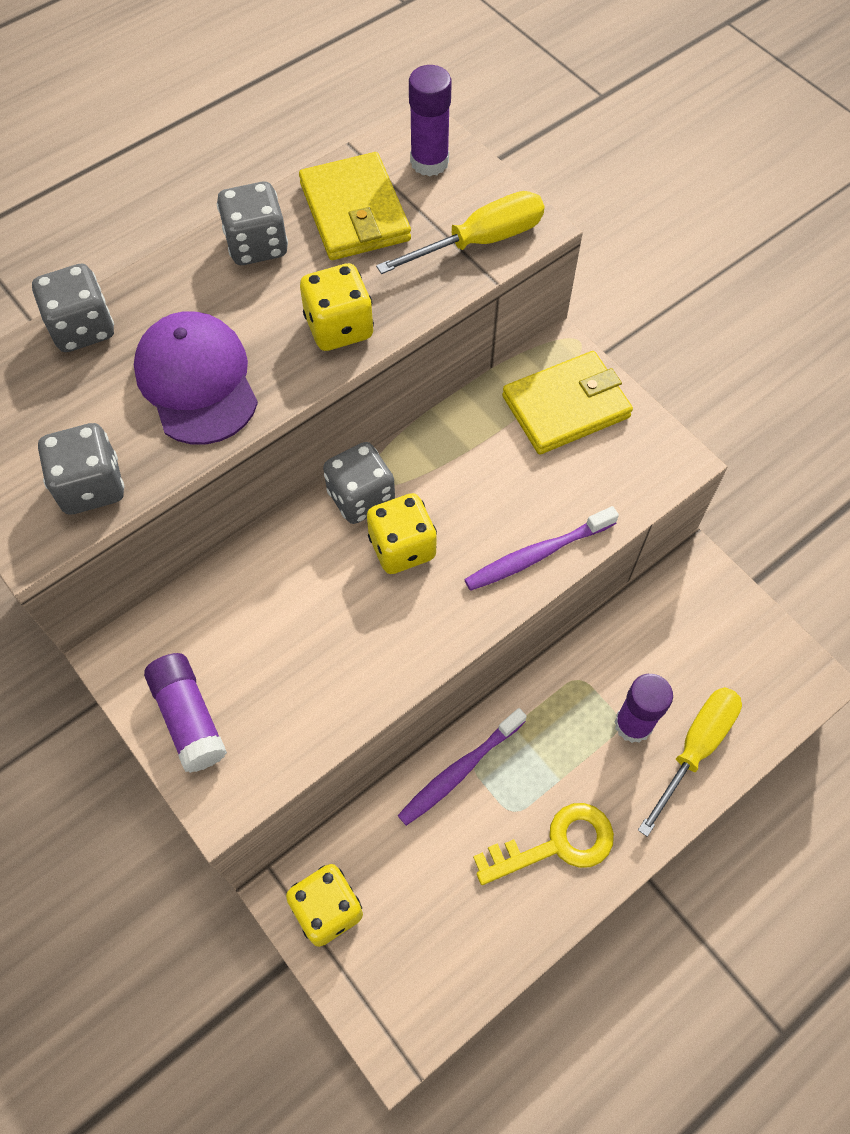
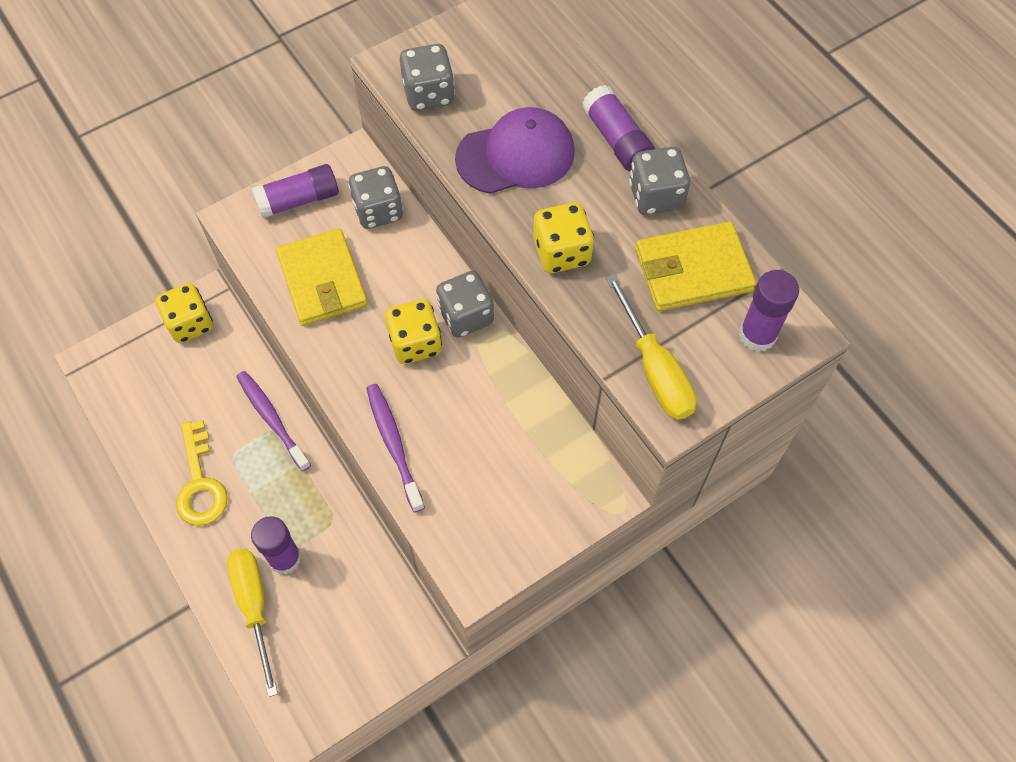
camera: 95 degrees right, 0 degrees up
(83, 328) = (574, 83): grey dice -> grey dice (378, 211)
(175, 282) = (617, 140): none -> purple glue stick
(566, 407) = (544, 489): yellow wallet -> yellow wallet (322, 280)
(695, 748) = (254, 606): yellow screwdriver -> yellow screwdriver turned 150 degrees counterclockwise

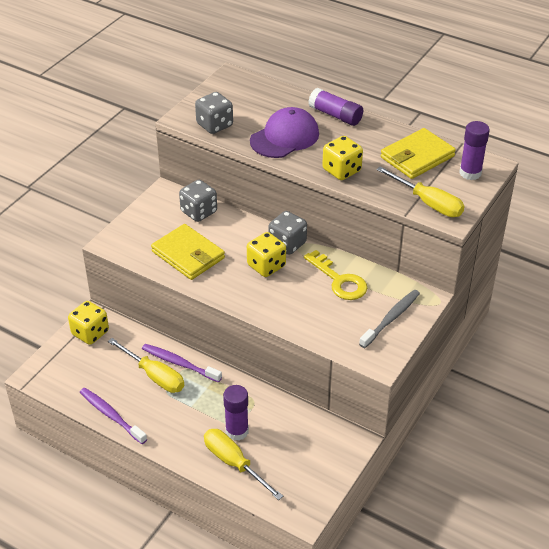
camera: 25 degrees left, 20 degrees down
(200, 483) = (154, 413): yellow key -> yellow key (339, 280)
(231, 425) = (154, 376): none -> yellow screwdriver
(299, 200) = (145, 222): purple glue stick -> none
(394, 444) = (288, 317): purple toothbrush -> purple toothbrush (111, 415)
(534, 510) = (391, 318): none -> grey toothbrush
(656, 196) = (374, 132): grey dice -> none

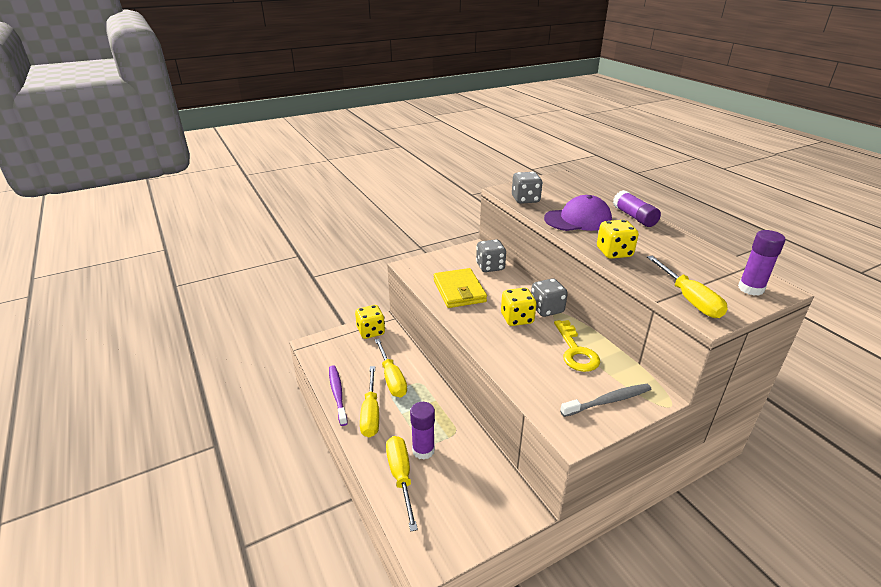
camera: 30 degrees right, 10 degrees down
(161, 419) = (371, 413): none -> yellow screwdriver
(179, 363) = (417, 377): purple toothbrush -> none
(417, 157) = (697, 262): yellow wallet -> none

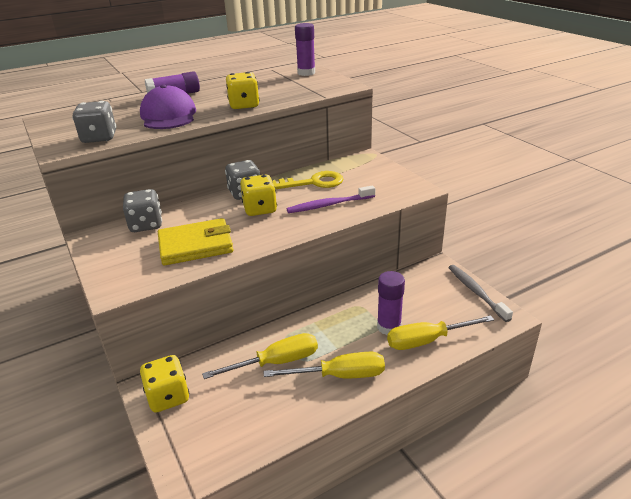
camera: 90 degrees left, 0 degrees up
(337, 394) = (305, 416): purple toothbrush -> purple toothbrush (329, 205)
(608, 401) = (376, 174): grey toothbrush -> grey toothbrush (476, 292)
(689, 299) = (321, 88): yellow screwdriver -> none

